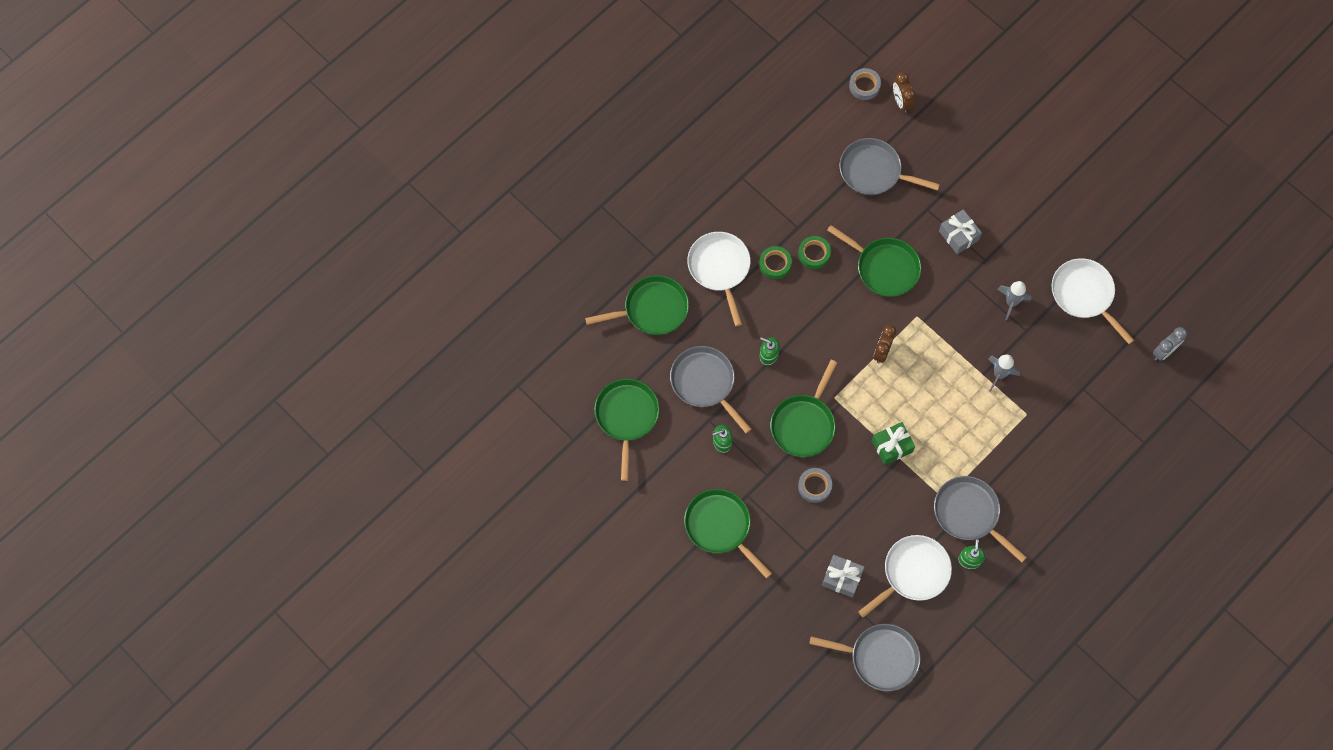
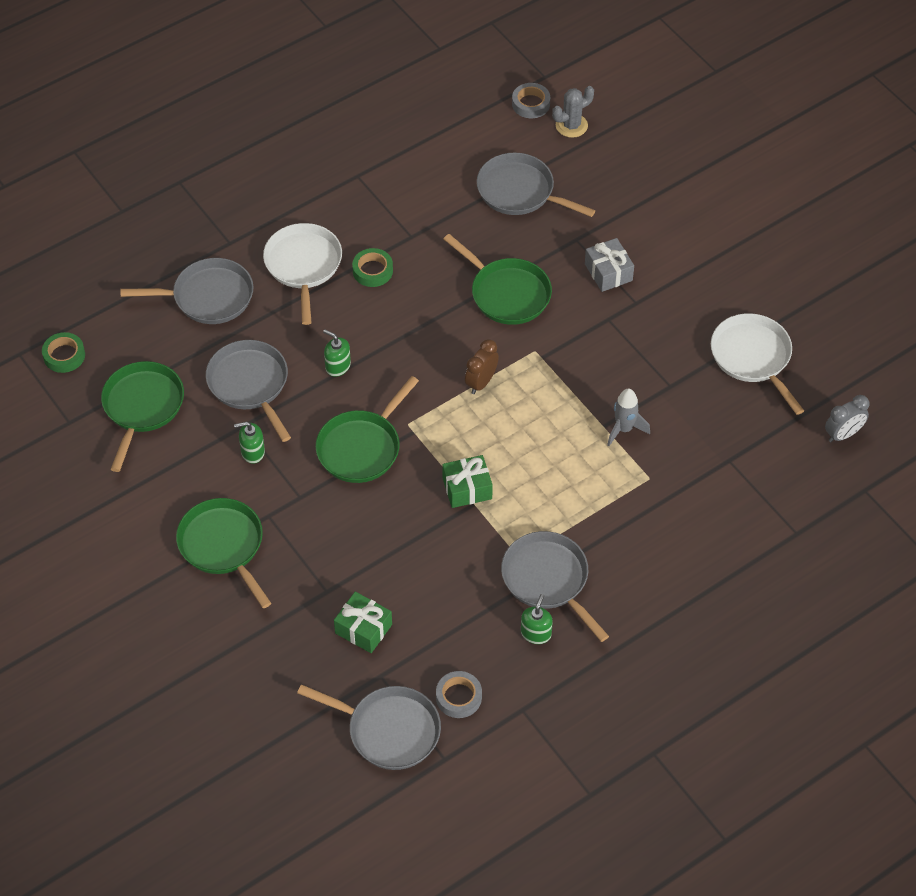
camera: 10 degrees right, 15 degrees down
(652, 309) = (208, 297): green pan -> grey pan
(814, 254) = (423, 267): green tape -> green tape (64, 355)
(814, 486) = (356, 518): grey tape -> grey tape (458, 697)
(842, 578) = (363, 629): grey gift -> green gift
(901, 102) = (571, 125): brown clock -> grey cactus
(913, 573) = (458, 637): white pan -> none
(1011, 302) = (658, 353): grey rocket -> none

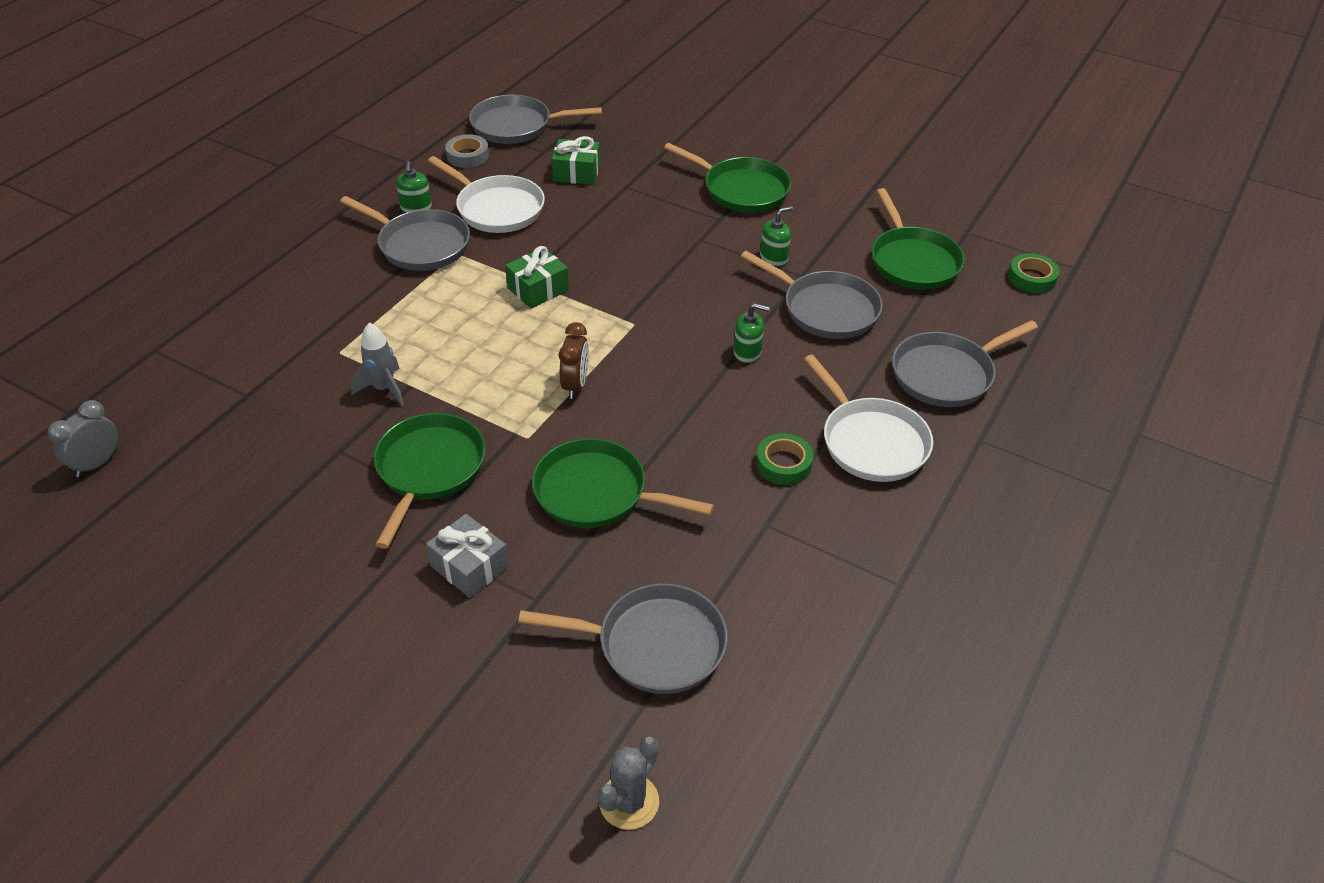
camera: 155 degrees right, 10 degrees down
(361, 447) = (668, 291): green pan -> green pan (429, 469)
(531, 104) = (720, 820): grey tape -> none
(753, 357) = (231, 518): white pan -> white pan (497, 208)

